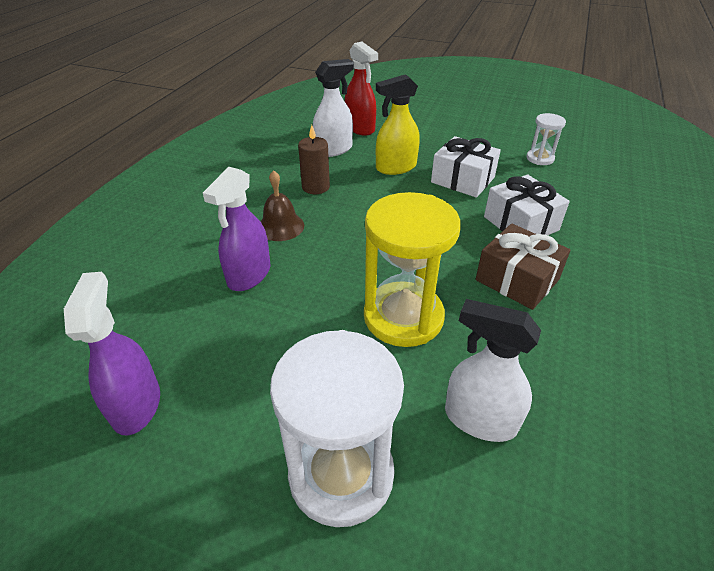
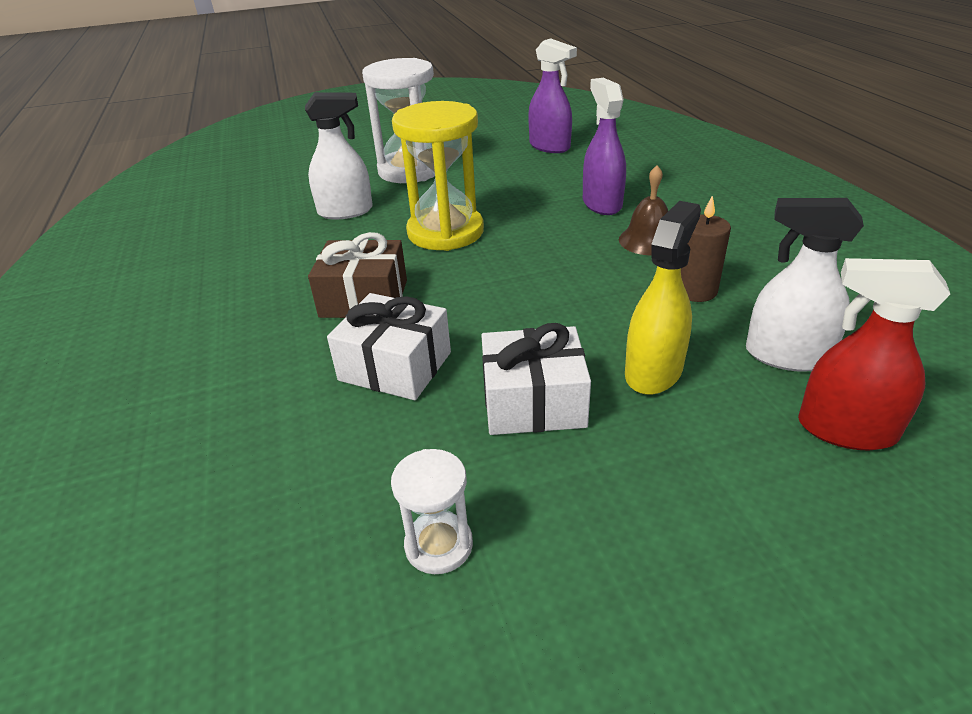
camera: 145 degrees right, 5 degrees down
(334, 150) = (786, 356): white spray bottle -> white spray bottle turned 90 degrees clockwise

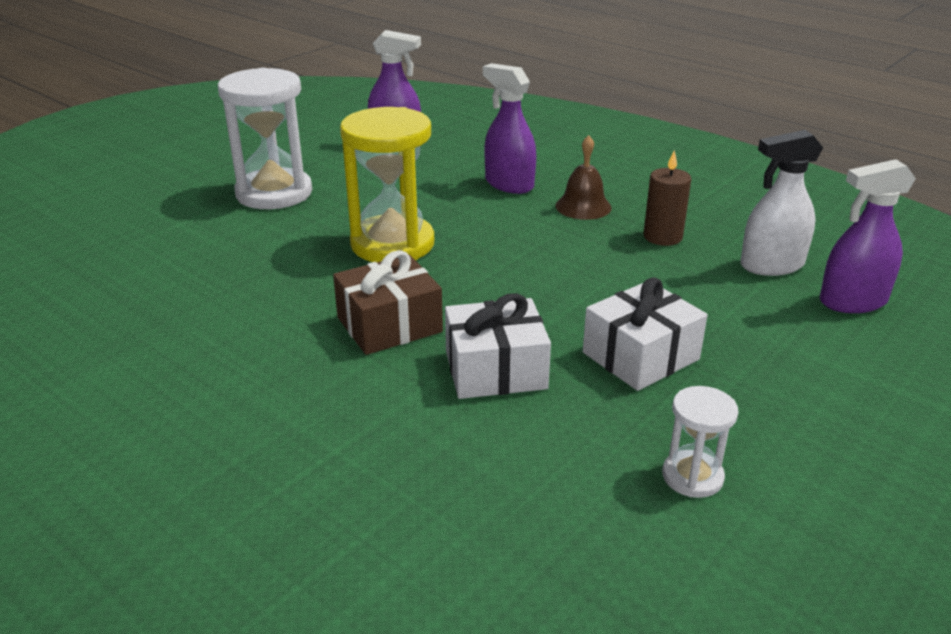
camera: 35 degrees left, 5 degrees down
(346, 211) = (255, 250): white spray bottle -> none
(653, 372) = (699, 305): yellow spray bottle -> none
(845, 430) = (852, 301): red spray bottle -> purple spray bottle

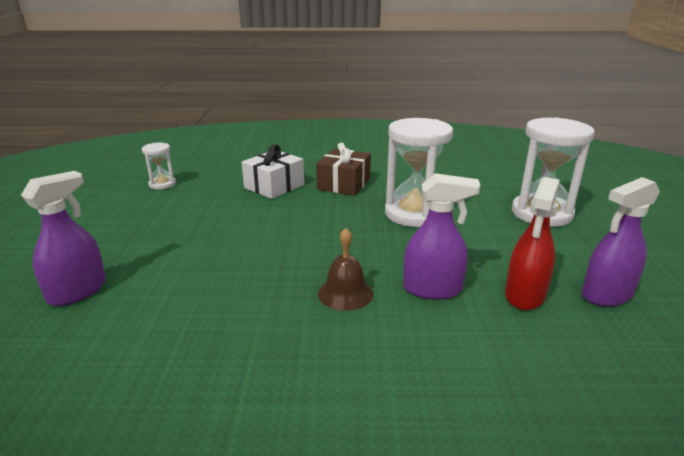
camera: 140 degrees right, 5 degrees down
(392, 244) = (414, 214): yellow hourglass -> white hourglass
(450, 159) = (525, 295): none -> red spray bottle
(640, 356) = (211, 212): white gift -> none
(662, 237) = (254, 290): brown candle -> none
(771, 265) = (150, 299): white spray bottle -> none

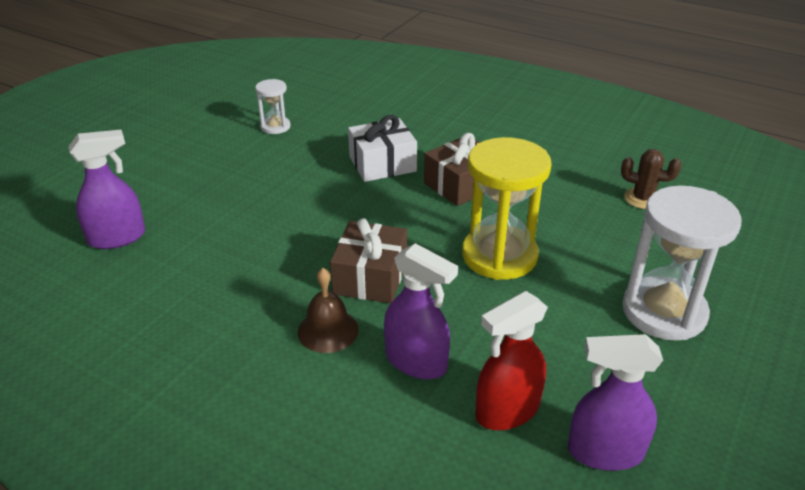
camera: 30 degrees right, 10 degrees up
(340, 251) = (370, 277): none -> brown gift
(414, 214) = (499, 256): white hourglass -> yellow hourglass
(461, 165) = (642, 199): none -> brown cactus

